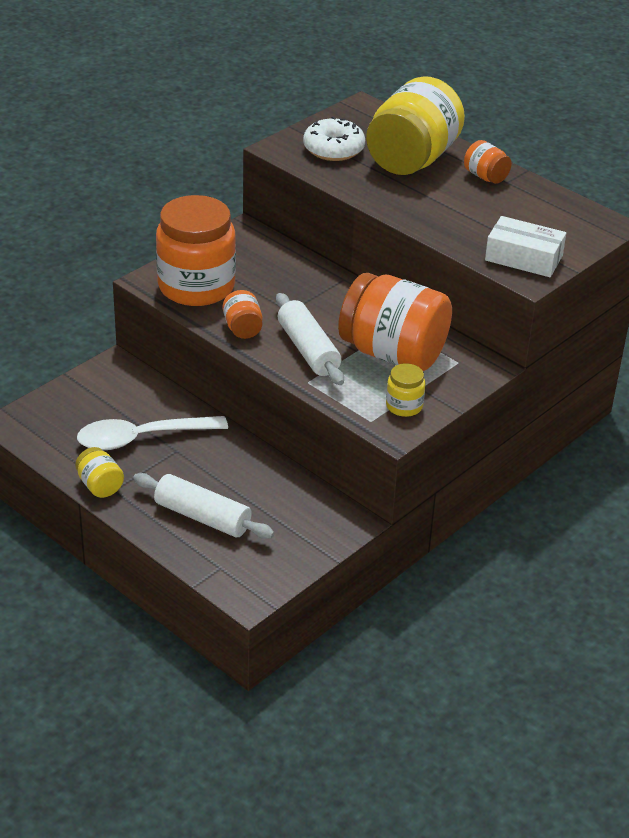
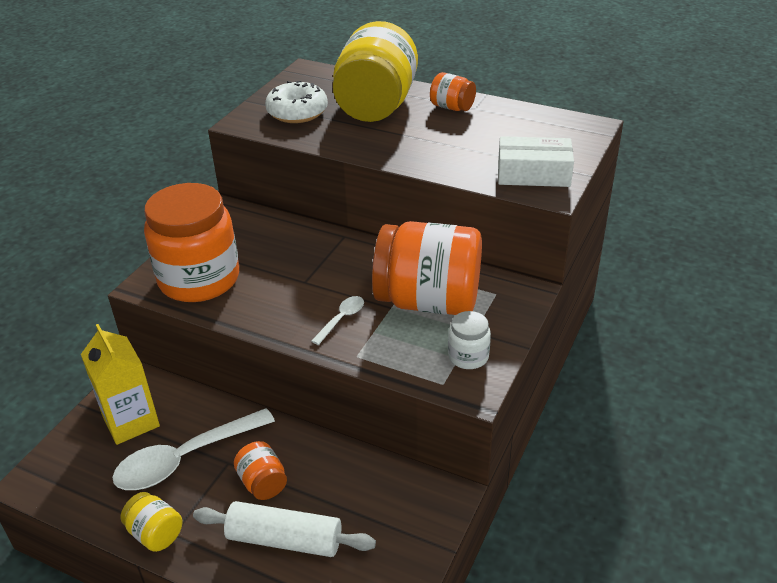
camera: 15 degrees left, 0 degrees up
(105, 398) = (131, 421): none -> yellow carton
(243, 328) = (264, 313): orange jar -> orange jar (263, 483)
(308, 350) = (341, 319): white rolling pin -> white spoon
(404, 406) = (468, 356): yellow jar -> white jar

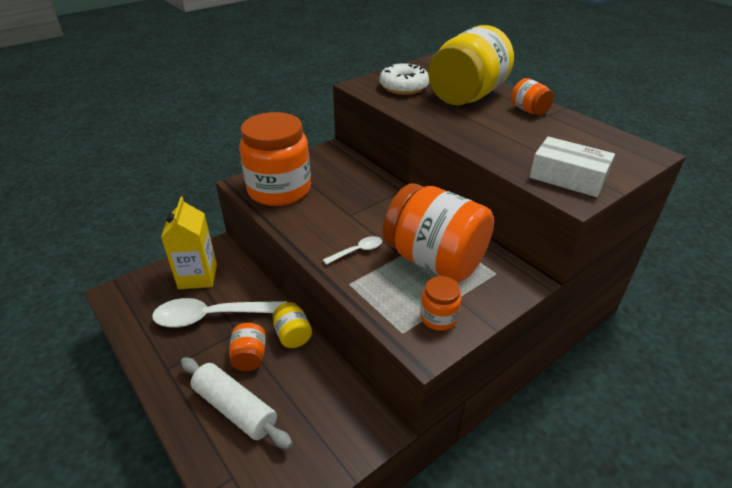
camera: 25 degrees right, 0 degrees up
(155, 534) = (156, 363): yellow jar -> yellow jar (293, 335)
(468, 356) = (438, 317): white jar -> orange jar

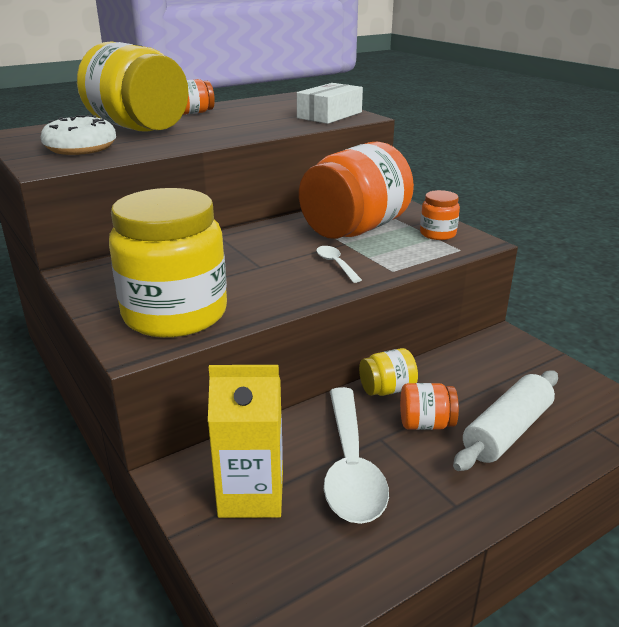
camera: 85 degrees left, 10 degrees down
(279, 190) = (175, 314): orange jar -> yellow jar

